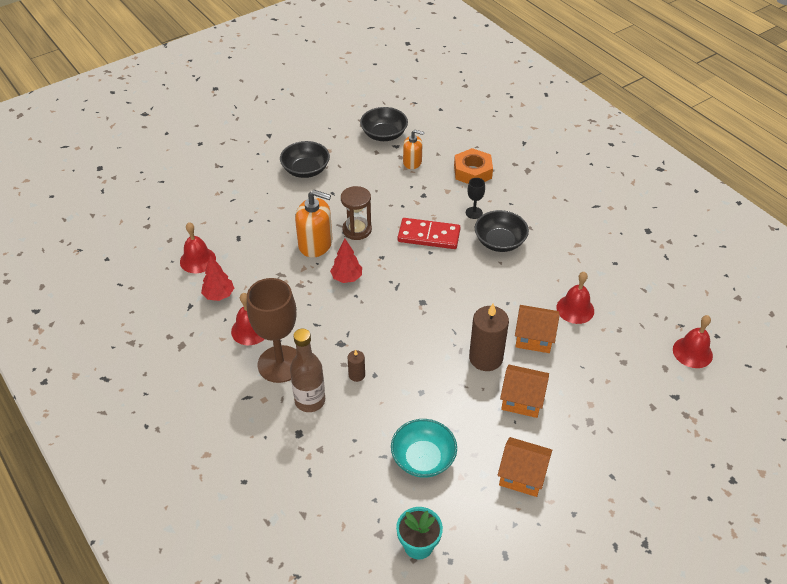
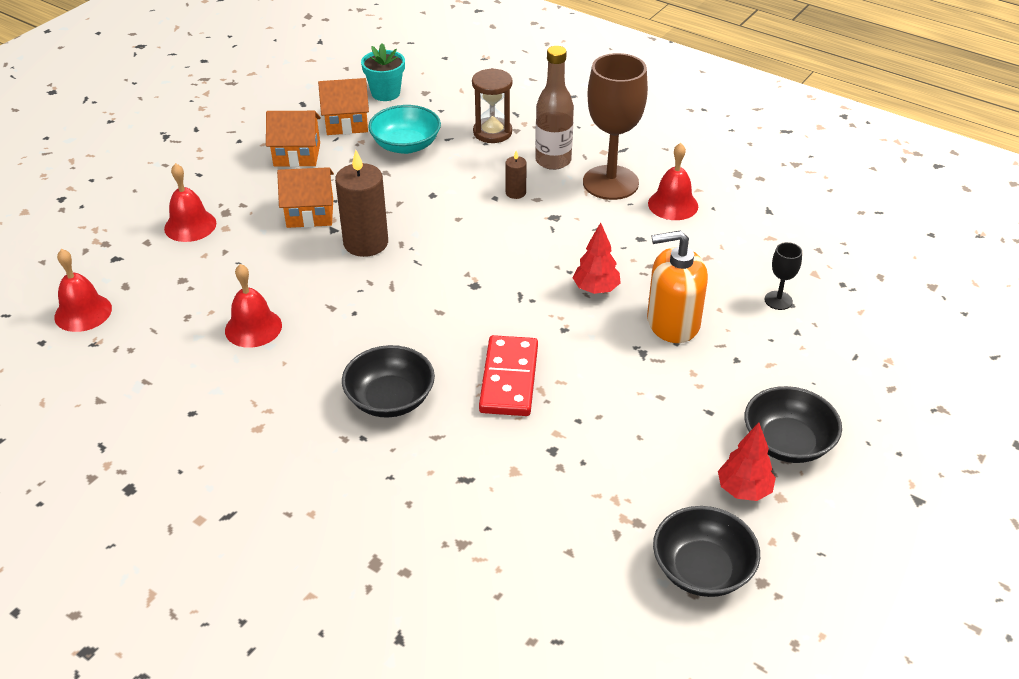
camera: 160 degrees right, 5 degrees down
(197, 260) = (814, 261): red bell -> red bell (190, 225)
(219, 295) = (745, 229): red tree -> red tree (744, 490)
(357, 230) = (626, 359): brown hourglass -> brown hourglass (492, 132)
(412, 162) = (608, 515): orange soap dispenser -> none
(429, 236) = (509, 379): red domino -> red domino turned 75 degrees counterclockwise
(472, 172) = (483, 527): orange nut -> none
(474, 213) = (450, 439): black goblet -> black goblet (778, 300)
(534, 338) = (307, 279): orange house -> orange house (347, 123)

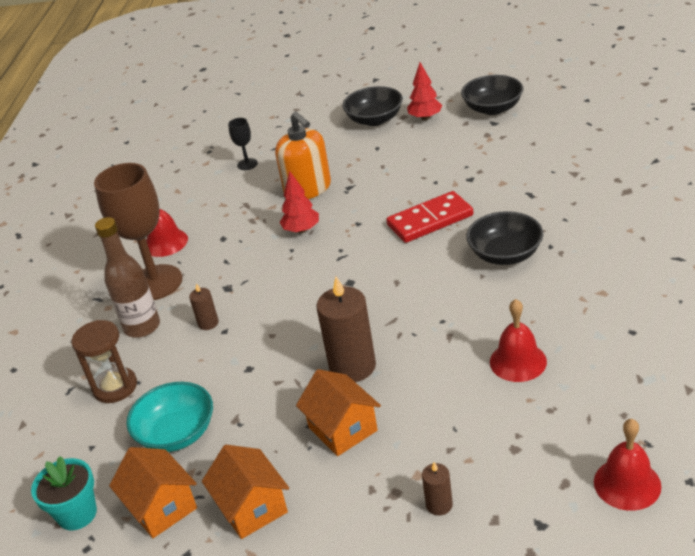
camera: 115 degrees left, 5 degrees down
(190, 225) = (439, 505): red bell -> brown candle

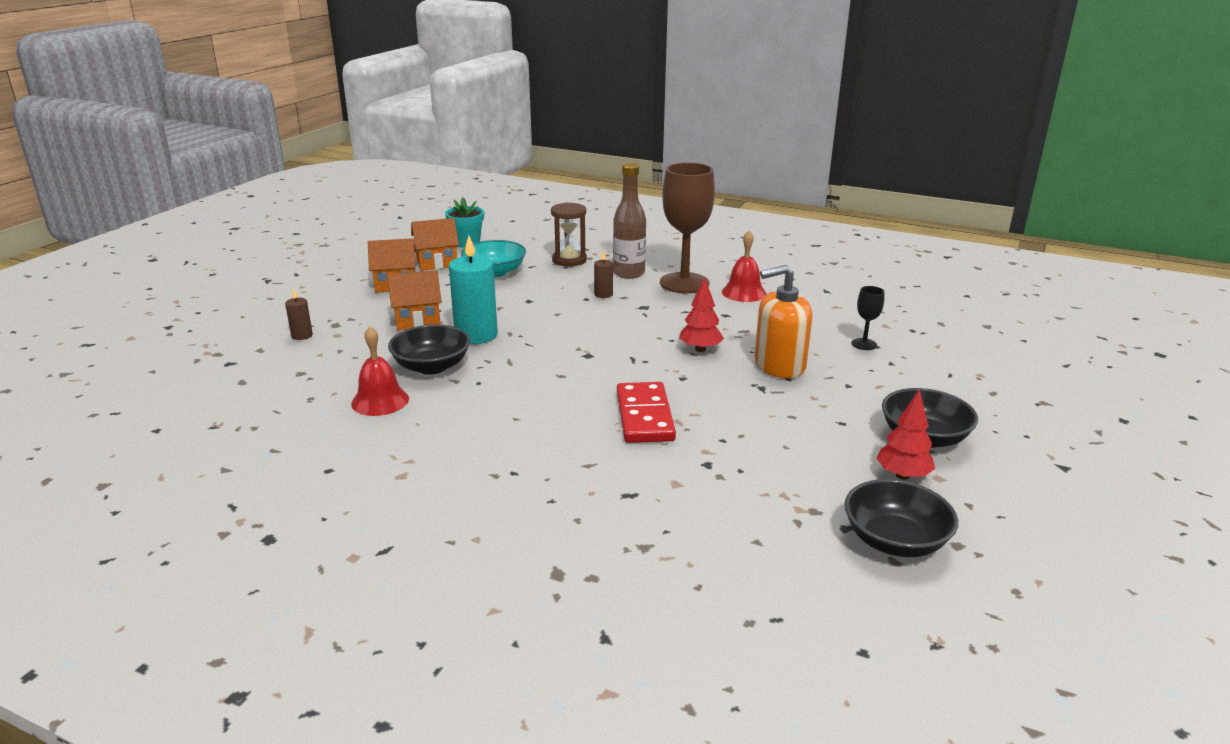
camera: 105 degrees right, 10 degrees down
(352, 366) = (476, 335): brown candle -> turquoise candle
(505, 254) = (533, 441): black bowl -> black bowl (431, 366)
(627, 484) = (199, 404): red bell -> none

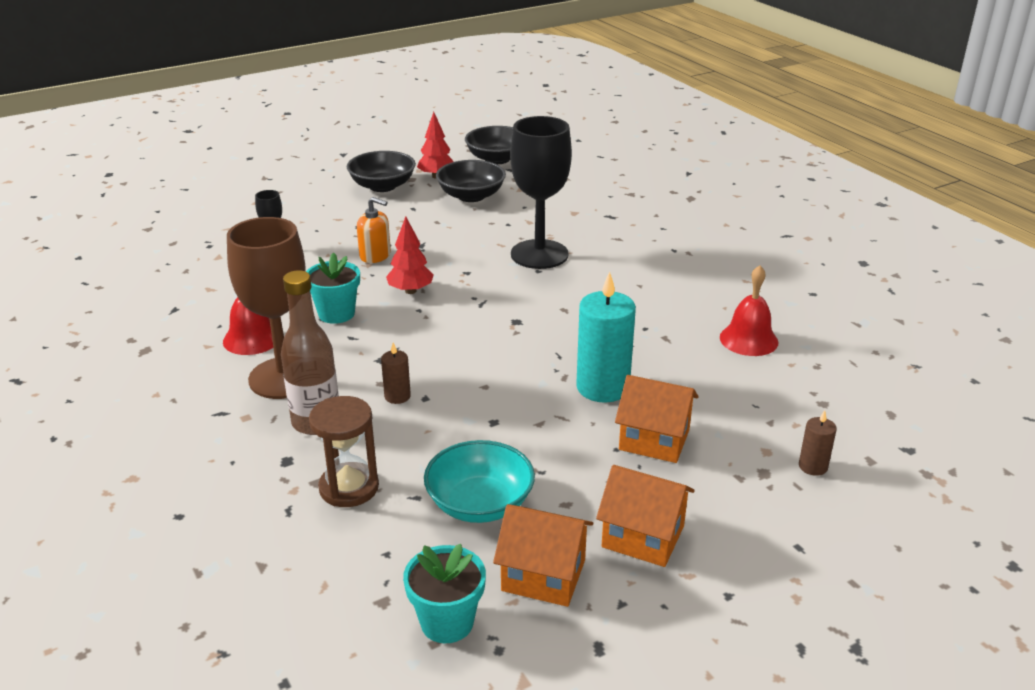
camera: 145 degrees left, 5 degrees up
(431, 366) = (678, 361): black bowl -> black bowl (471, 196)
(644, 416) = (539, 254): red domino -> black goblet
(722, 319) = (336, 314): none -> turquoise flower pot
(779, 365) = (375, 255): orange soap dispenser -> orange soap dispenser, size x0.62

